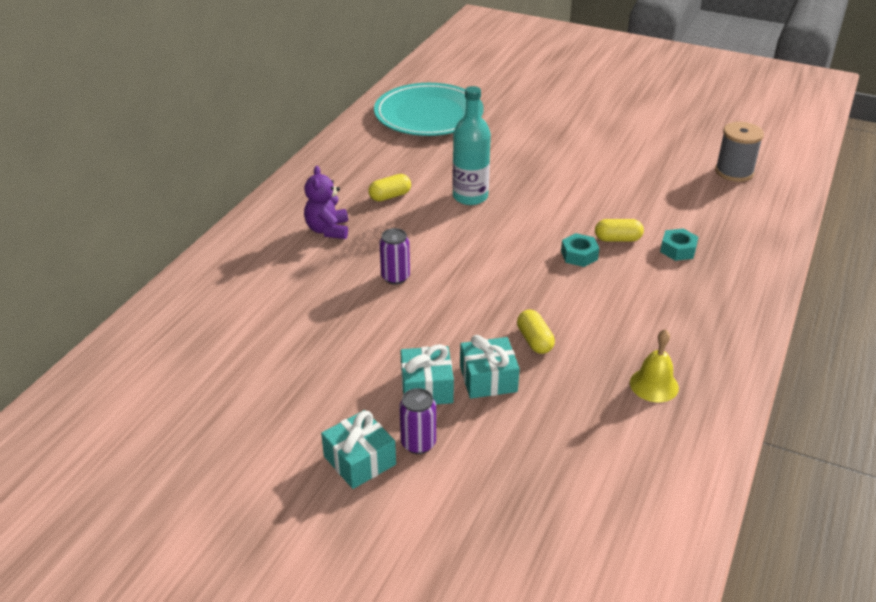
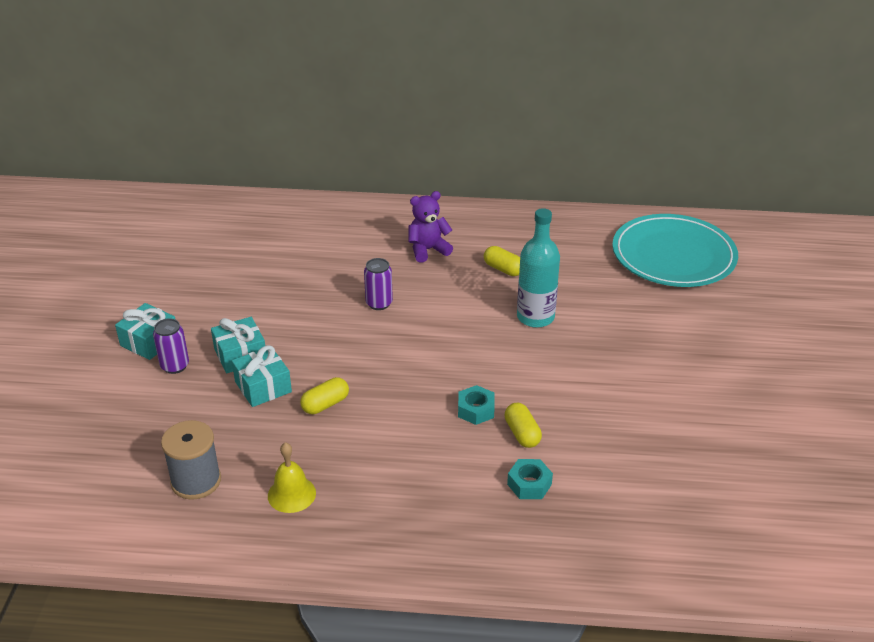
camera: 70 degrees right, 0 degrees up
(734, 172) = (739, 517): grey spool -> grey spool (196, 481)

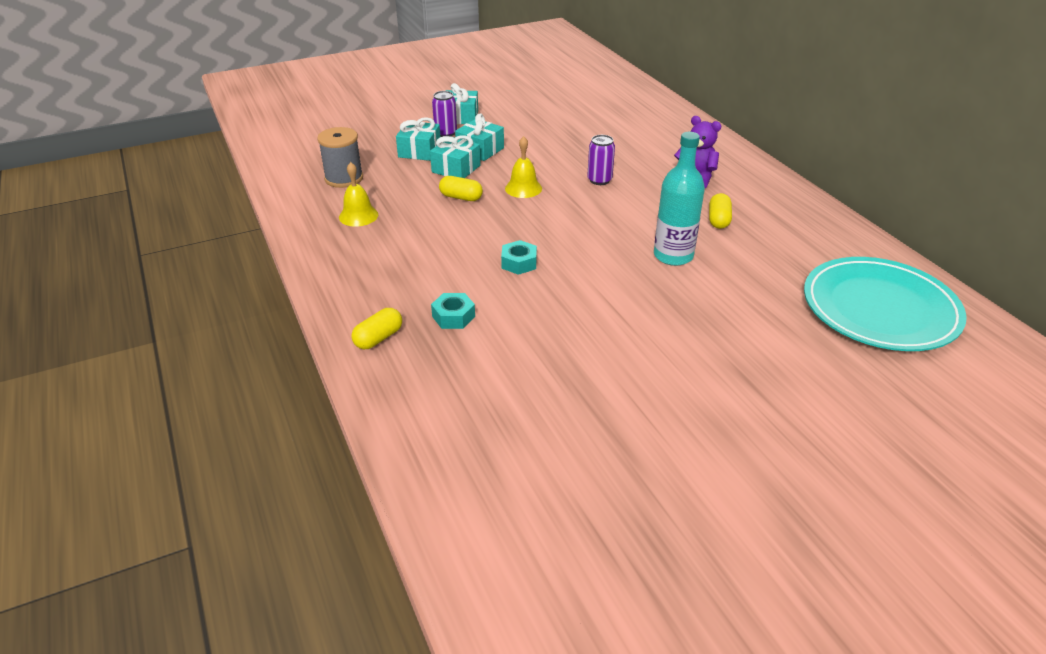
camera: 60 degrees right, 0 degrees up
(195, 400) = (419, 151): none -> turquoise gift
(348, 356) = (523, 188): none -> yellow bell
(522, 433) = (512, 294): yellow capsule -> yellow capsule (378, 338)

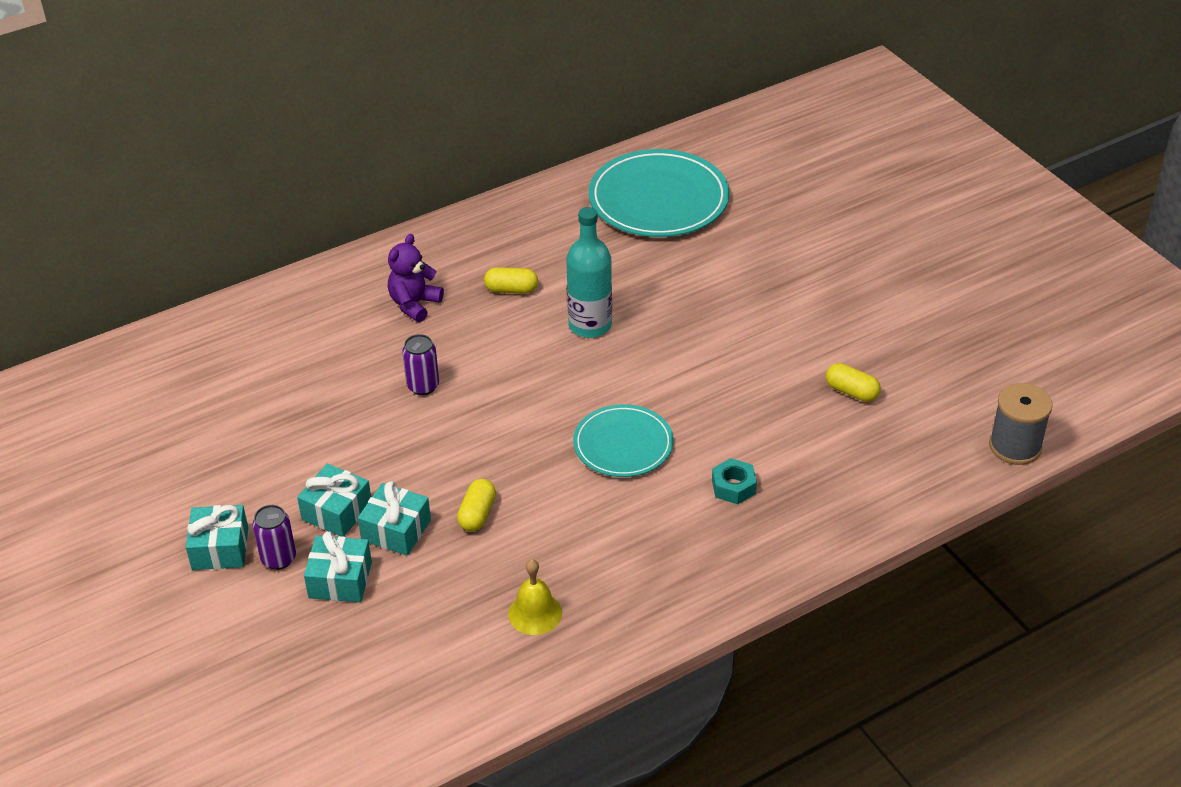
camera: 95 degrees left, 5 degrees up
(344, 178) = (430, 653): grey spool -> grey spool (1015, 446)
(378, 338) = (784, 541): yellow capsule -> yellow capsule (851, 392)
(519, 263) = (623, 444): turquoise nut -> turquoise plate
(523, 188) = (448, 455): yellow bell -> none

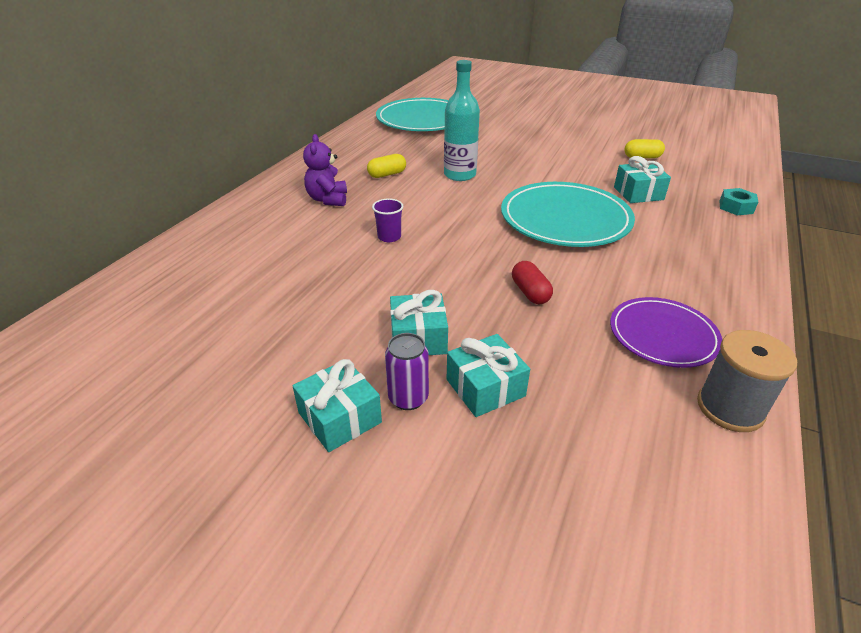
camera: 35 degrees left, 5 degrees down
(396, 530) = (484, 329): turquoise gift -> turquoise gift (638, 193)
(423, 386) = (389, 237): purple can -> purple cup
(477, 514) = (530, 292): yellow capsule -> red capsule
(535, 613) = (663, 335): yellow bell -> purple plate
(623, 444) = (565, 219): turquoise plate -> turquoise plate, size x1.63
(733, 487) = (658, 215): turquoise nut -> turquoise nut (736, 207)
(1015, 446) = (748, 152): grey spool -> grey spool (730, 408)

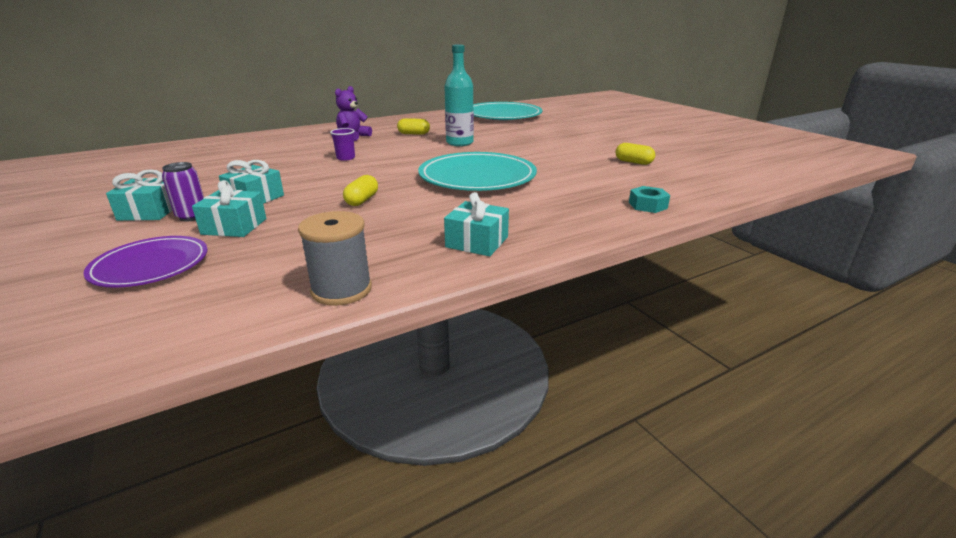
camera: 35 degrees right, 10 degrees down
(530, 292) = (362, 200): red capsule -> yellow capsule
(638, 193) = (574, 178): turquoise gift -> turquoise gift (477, 242)
(663, 335) = (393, 244): purple plate -> purple plate (150, 265)

